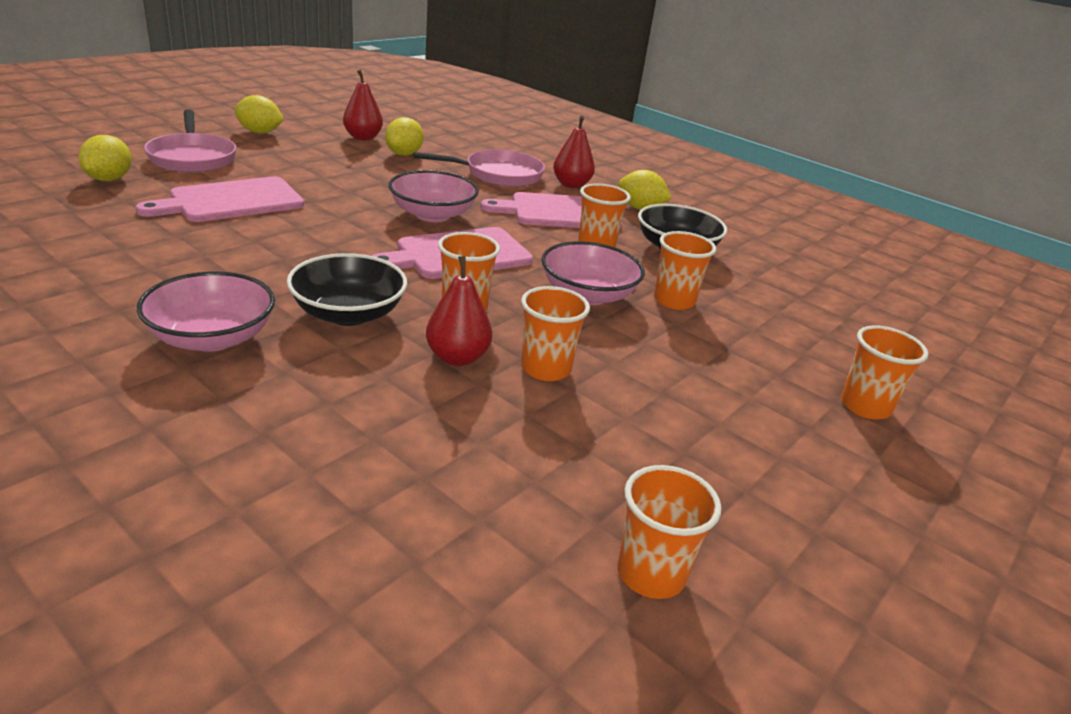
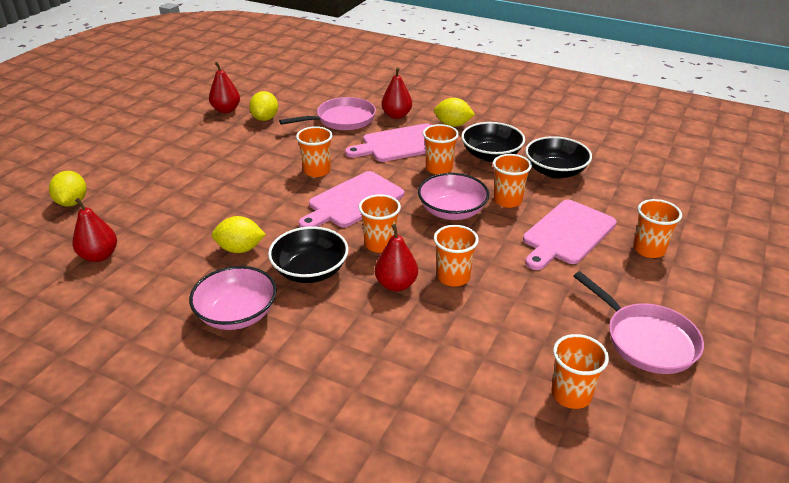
camera: 10 degrees left, 5 degrees up
(92, 236) = (99, 256): none -> red pear
(192, 157) = (116, 165): pink pan -> pink pan (646, 340)
(231, 201) = (172, 198): pink cutting board -> pink cutting board (567, 234)
(260, 132) = (148, 126): yellow lemon -> yellow lemon (240, 249)
(432, 215) = (317, 171): pink bowl -> orange cup
(759, 284) = (555, 171): none -> black bowl

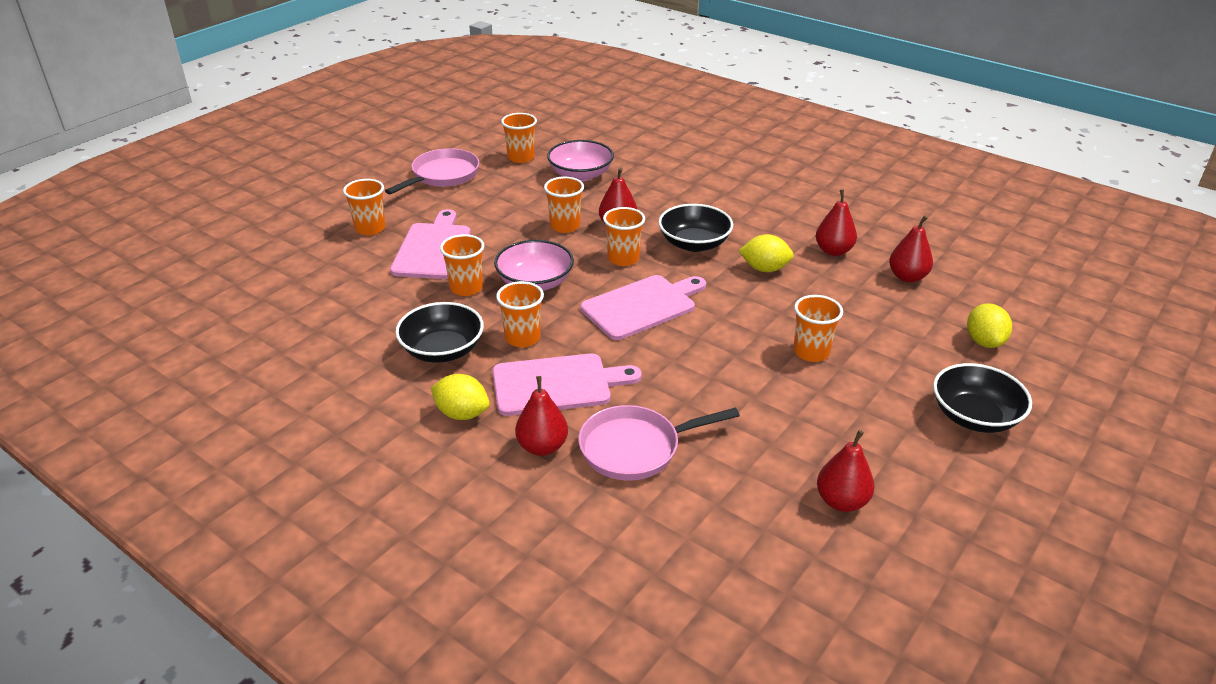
camera: 170 degrees left, 0 degrees up
(161, 279) = (833, 251): none -> red pear
(237, 314) = (756, 219): pink bowl -> pink bowl (580, 175)
(265, 118) = (766, 468): yellow lemon -> none
(317, 171) = (682, 353): orange cup -> orange cup (811, 352)
(555, 171) = (380, 317): black bowl -> black bowl (974, 416)
(567, 234) = (433, 249): pink cutting board -> pink cutting board turned 45 degrees counterclockwise
(646, 340) = (442, 175): pink pan -> pink pan turned 60 degrees clockwise

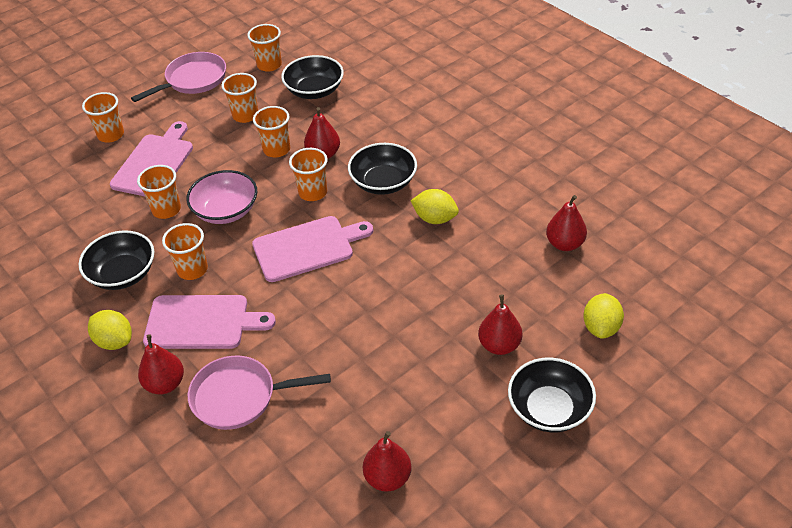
camera: 15 degrees right, 10 degrees up
(580, 175) = (314, 90): pink bowl -> black bowl
(811, 352) = (434, 318): orange cup -> orange cup (245, 115)
(833, 251) = (509, 205): red pear -> red pear (499, 345)

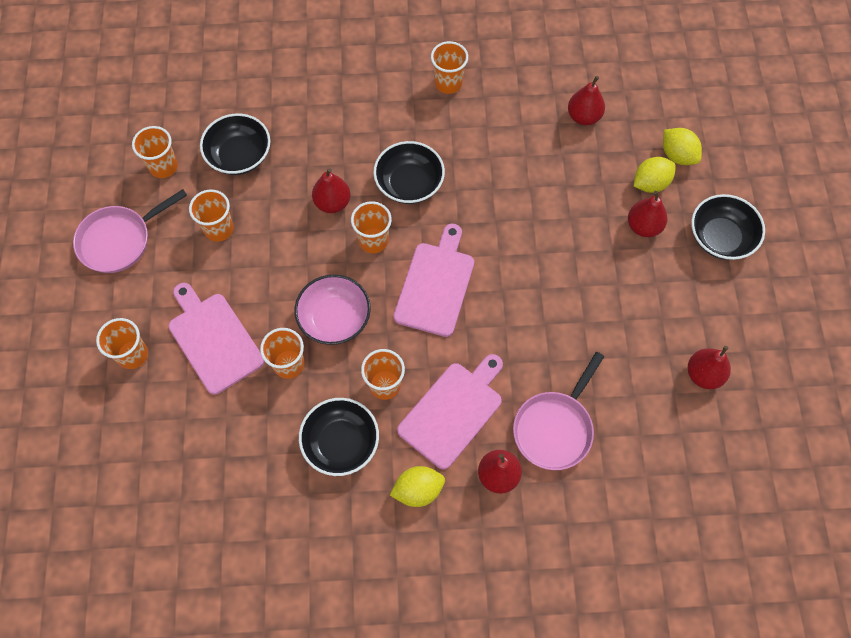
camera: 55 degrees left, 20 degrees up
(193, 80) = (119, 240): pink pan -> pink pan turned 120 degrees counterclockwise
(276, 149) = (291, 233): orange cup -> orange cup (448, 83)
(435, 219) = (483, 177): yellow lemon -> yellow lemon (650, 183)

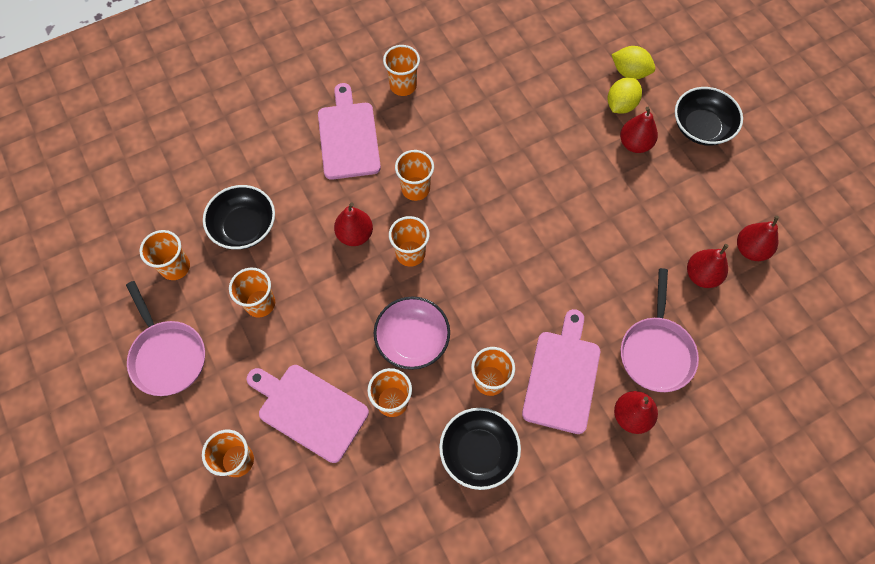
camera: 25 degrees left, 0 degrees up
(119, 240) = (167, 356): pink pan -> pink pan turned 60 degrees counterclockwise
(409, 183) = (415, 189): black bowl -> orange cup
(418, 490) = (570, 463): yellow lemon -> none
(435, 285) = (487, 270): pink cutting board -> pink cutting board (348, 137)
(583, 117) = (535, 70): red pear -> red pear (701, 275)

